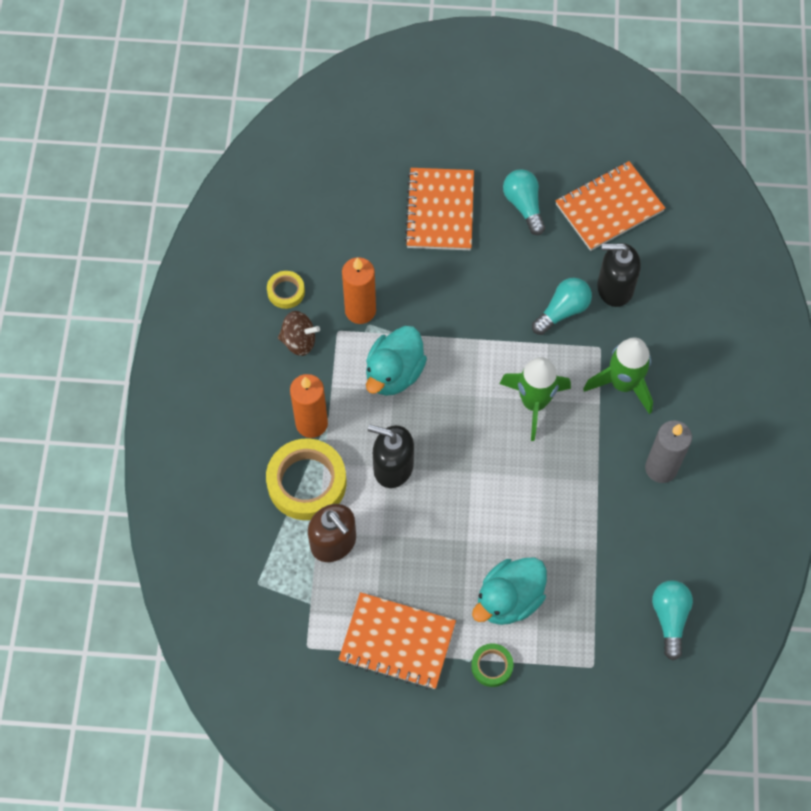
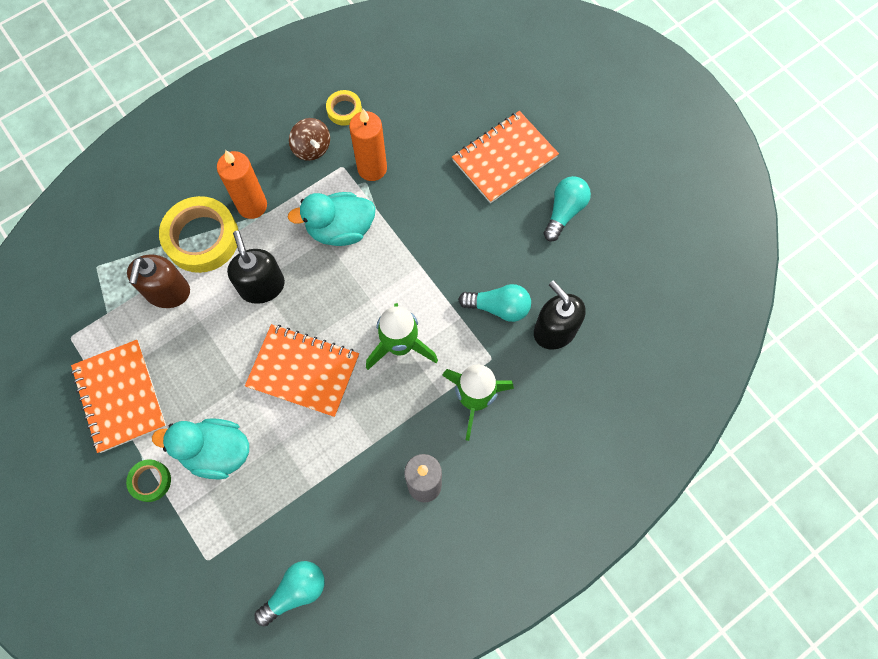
camera: 50 degrees right, 5 degrees up
(609, 208) = (622, 273): orange notebook -> orange notebook (303, 371)

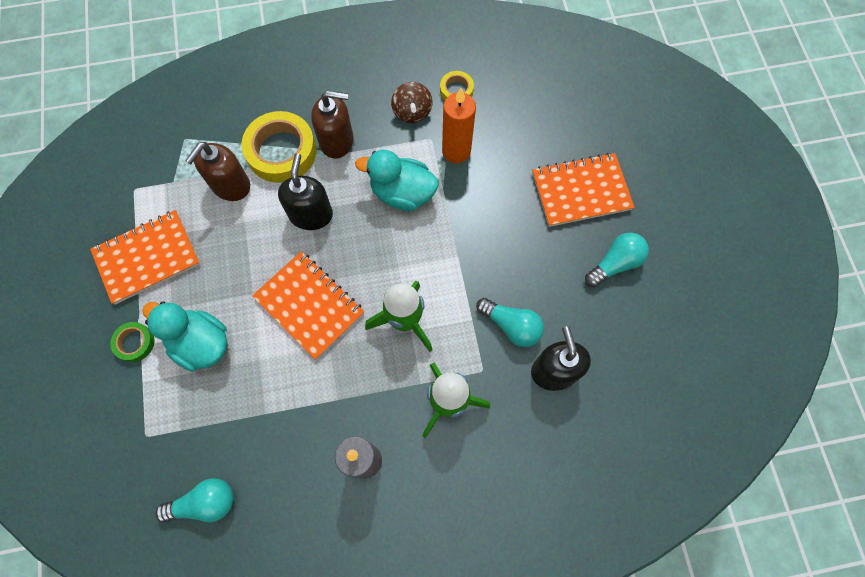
camera: 25 degrees right, 0 degrees up
(120, 396) = (147, 258): orange notebook -> orange notebook turned 60 degrees clockwise
(252, 206) = (337, 141): orange candle -> brown soap dispenser

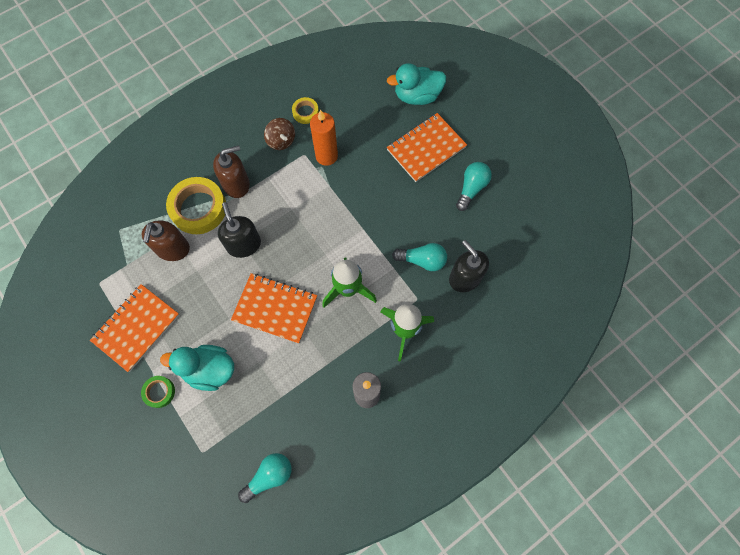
camera: 25 degrees left, 0 degrees up
(402, 193) = (303, 202): turquoise duck -> turquoise duck (417, 96)

